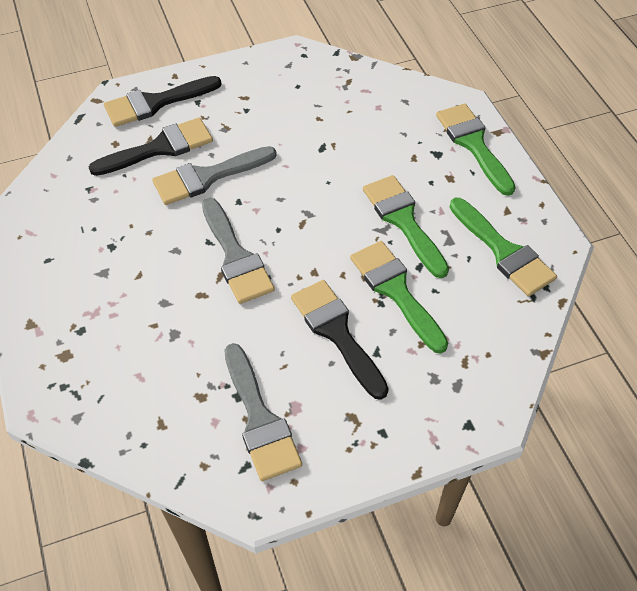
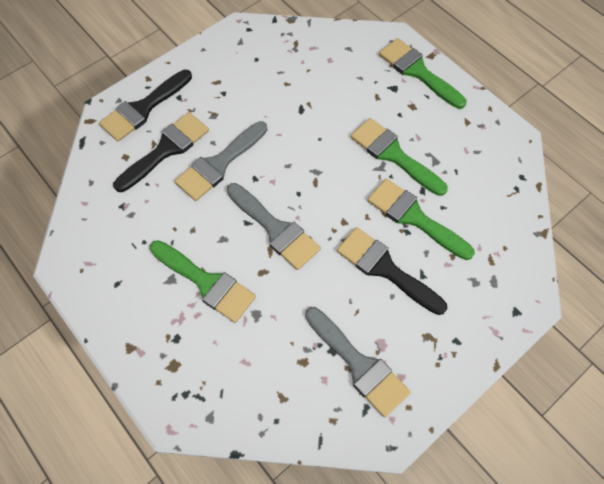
camera: 20 degrees left, 10 degrees up
(503, 251) = (479, 157): green brush -> green brush (206, 282)

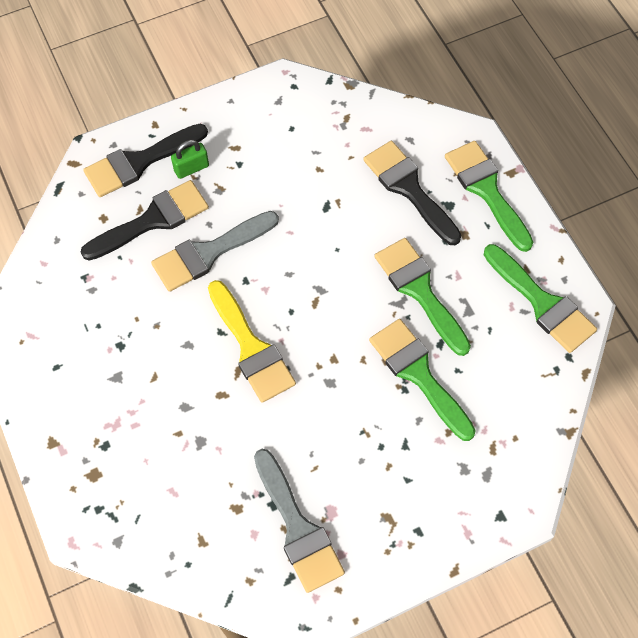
camera: 15 degrees right, 0 degrees up
(186, 104) = (191, 168): none -> green padlock
(206, 282) = (155, 391): green brush -> green brush (542, 303)
(275, 229) = (251, 348): grey brush -> yellow brush
(385, 268) = (363, 426): black brush -> black brush (409, 188)

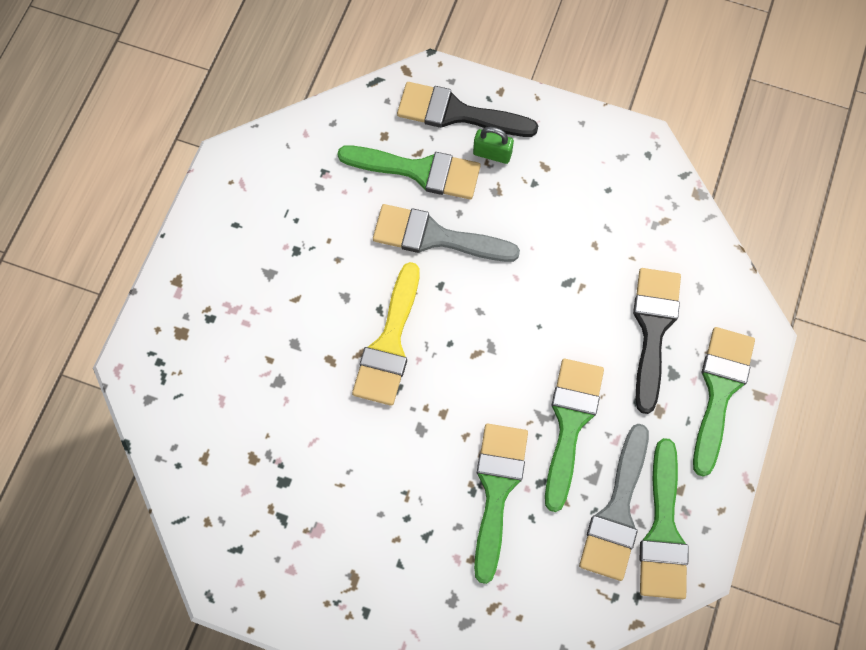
camera: 45 degrees right, 5 degrees up
(153, 220) = (419, 171): black brush -> green brush
(297, 528) = (280, 518): grey brush -> grey brush (617, 512)

